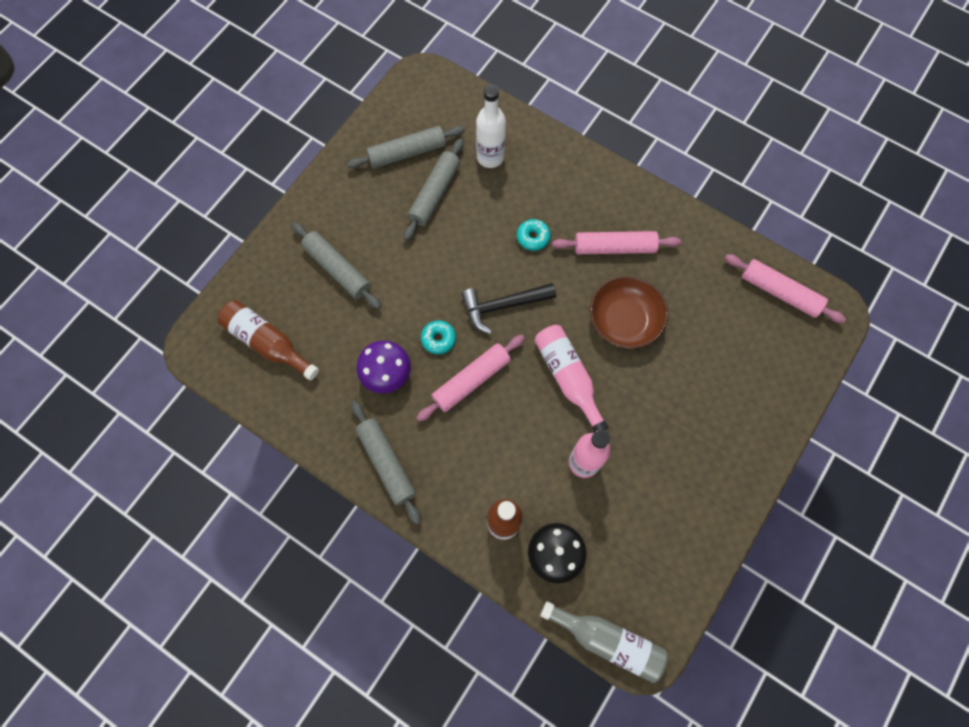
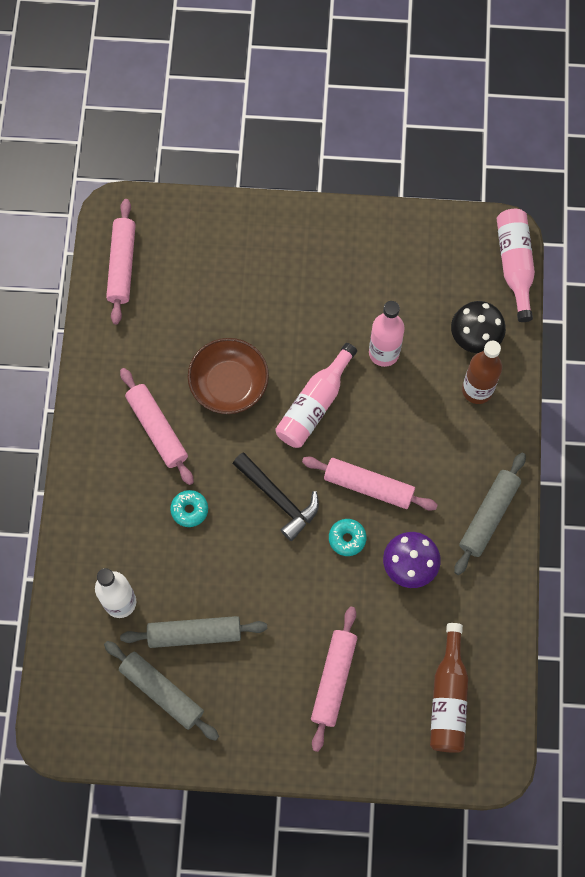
camera: 120 degrees left, 0 degrees up
(337, 269) = (334, 679): grey rolling pin -> pink rolling pin
(607, 641) = (514, 265): grey bottle -> pink bottle

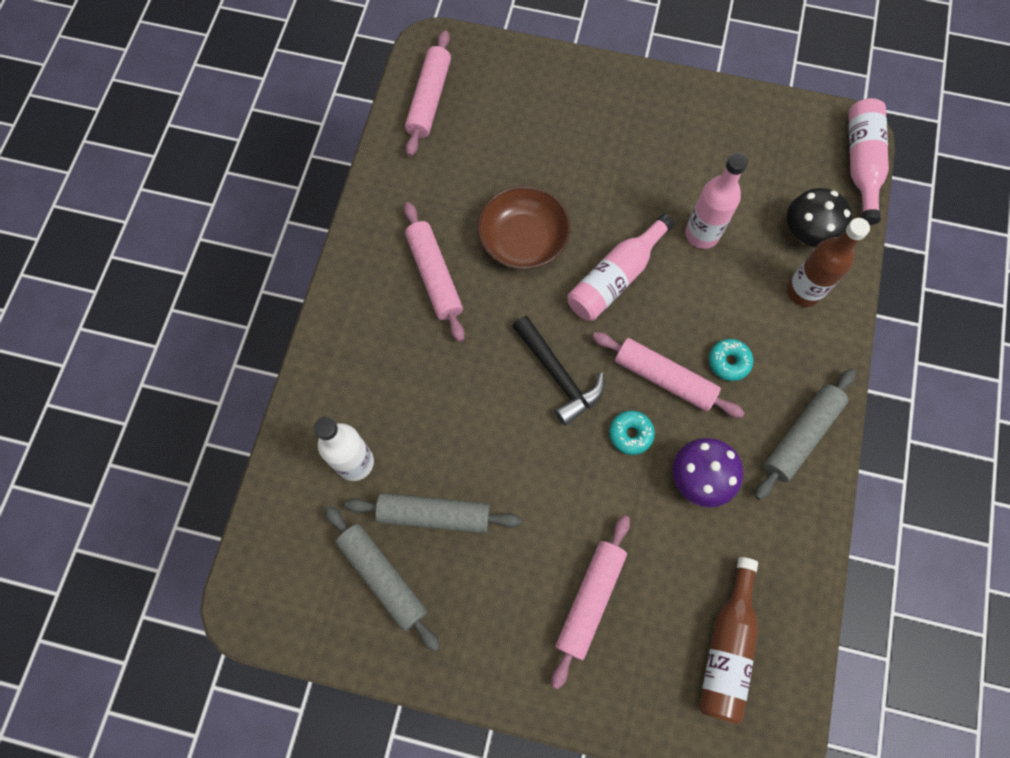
camera: 10 degrees right, 0 degrees up
(189, 510) = (454, 371): turquoise donut -> turquoise donut (729, 362)

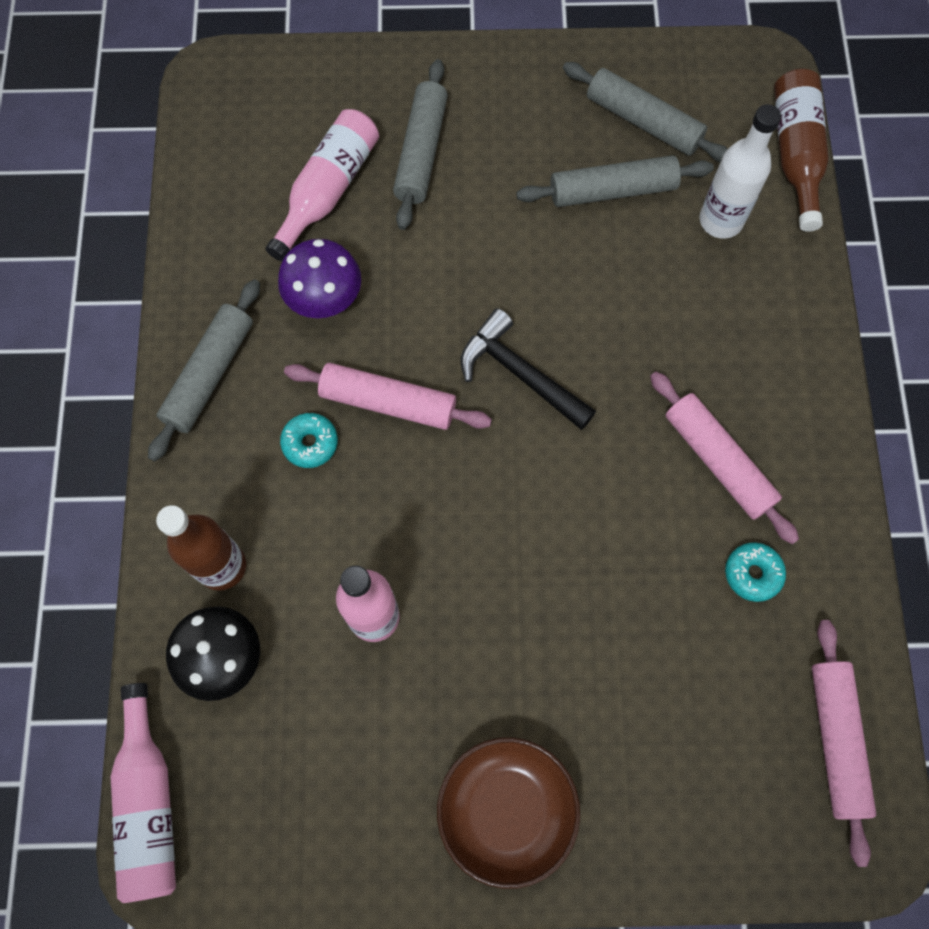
camera: 165 degrees right, 0 degrees up
(523, 240) = (619, 542): brown bowl -> brown bowl (506, 810)
(590, 600) = (421, 152): pink rolling pin -> grey rolling pin
(615, 277) = (480, 520): pink bottle -> pink bottle (328, 190)
(630, 434) = (415, 327): turquoise donut -> turquoise donut (752, 574)
(727, 648) = (270, 143): brown bottle -> brown bottle (795, 154)

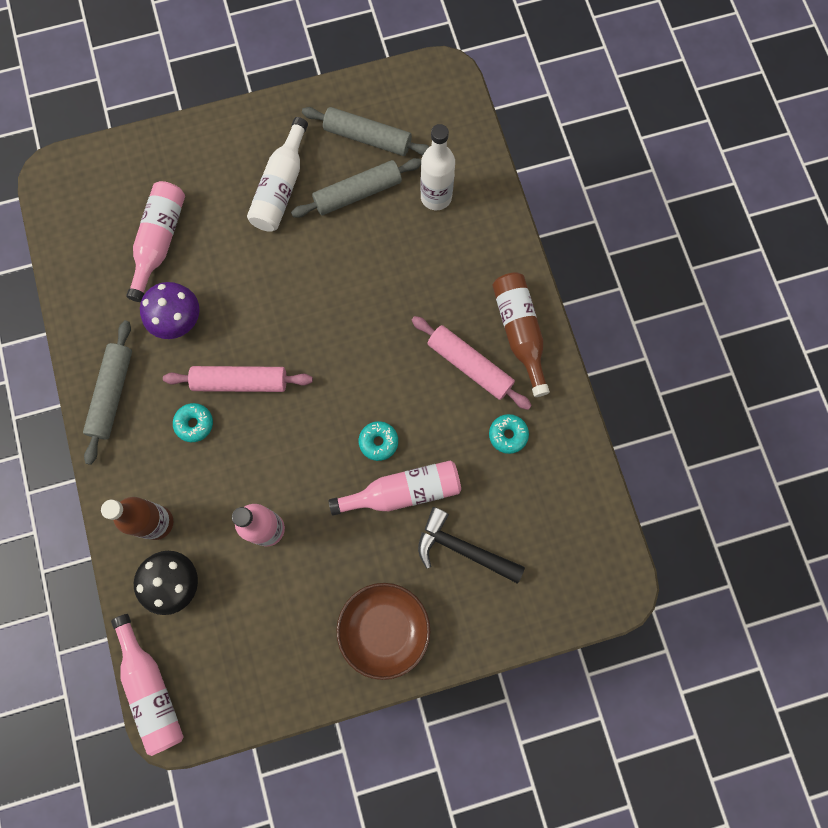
camera: 15 degrees left, 5 degrees up
(421, 152) = (218, 197): grey rolling pin -> none
(509, 158) = (281, 187): none -> white bottle
(520, 374) = (325, 339): black hammer -> black hammer (462, 549)
(562, 535) = (378, 442): none -> turquoise donut
(581, 615) = (403, 491): none -> pink bottle
(795, 154) = (476, 136): brown bottle -> brown bottle (519, 332)
(836, 740) = (582, 528): pink rolling pin -> none

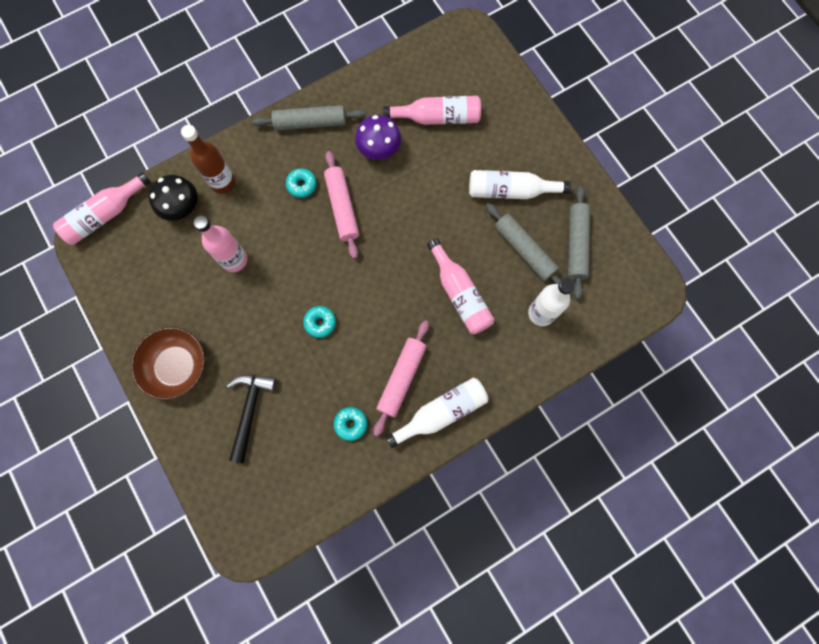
camera: 75 degrees right, 0 degrees up
(403, 491) = (285, 352): pink bottle -> pink bottle (460, 294)
(519, 332) = (441, 412): brown bottle -> white bottle

